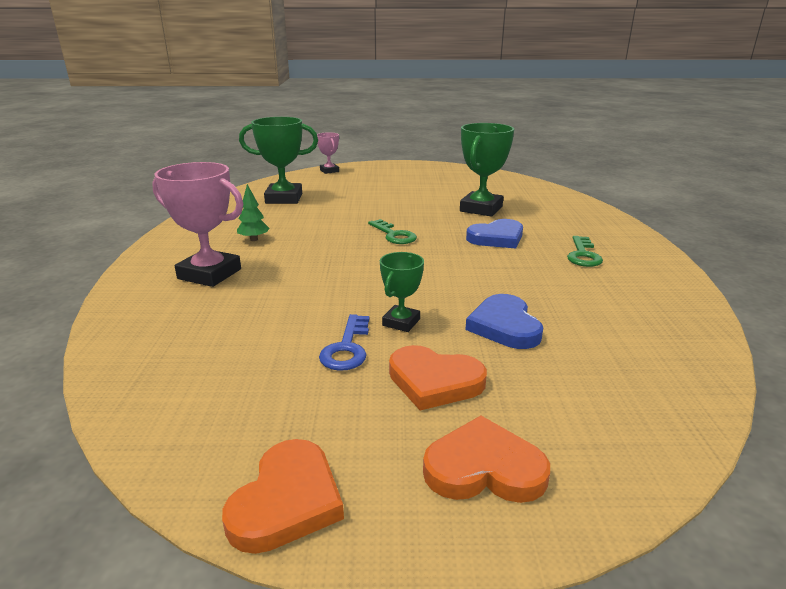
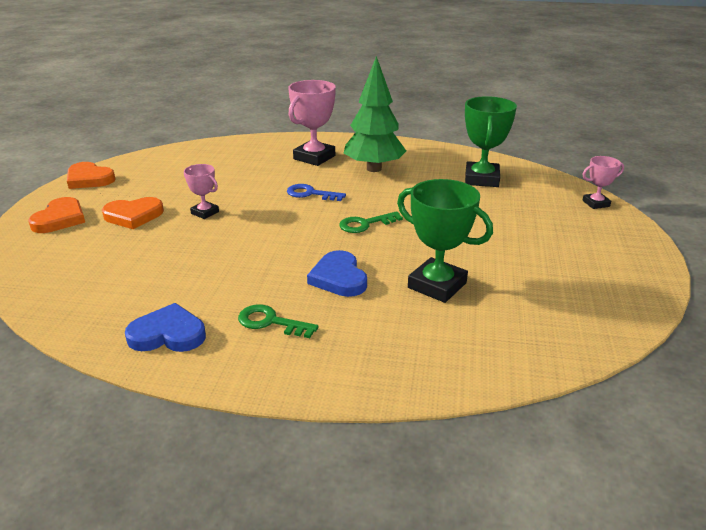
camera: 100 degrees right, 5 degrees up
(254, 239) = (374, 169): green tree -> green tree, size x2.38
(347, 348) = (188, 195): blue key -> blue key (310, 194)
(401, 322) = (205, 213): green trophy -> pink trophy
(434, 381) = (133, 216): orange heart -> orange heart turned 135 degrees counterclockwise
(504, 326) = (171, 248): blue heart -> blue heart (168, 334)

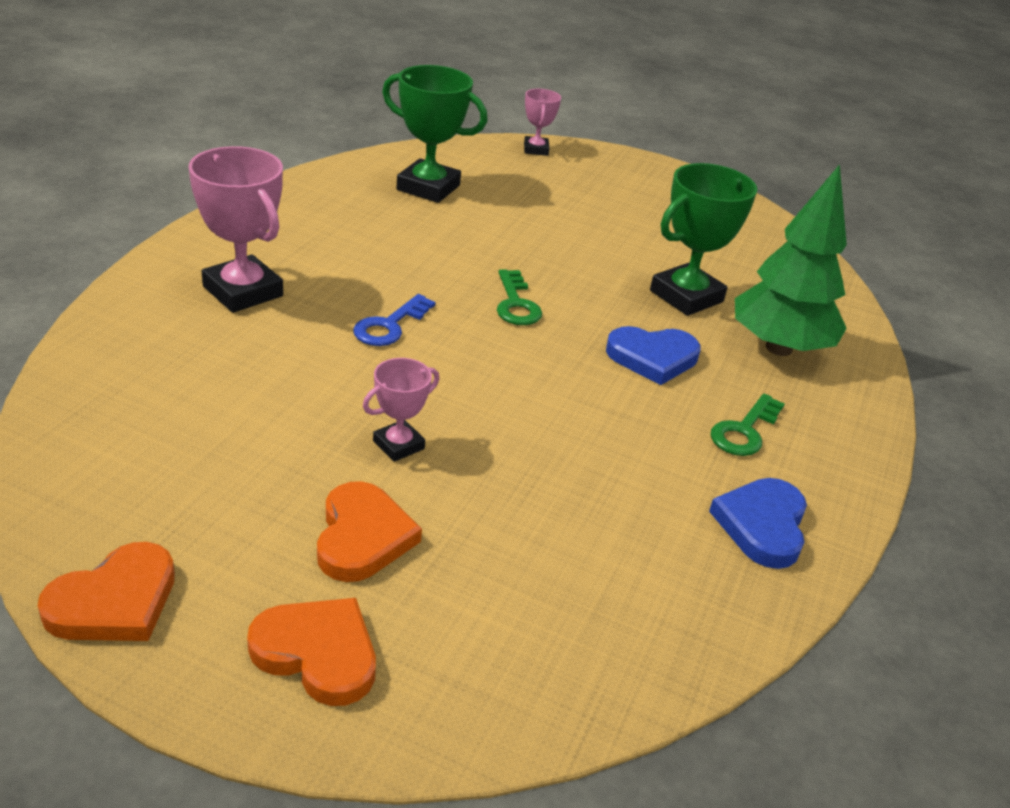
camera: 80 degrees left, 5 degrees up
(374, 169) = (334, 251): green tree -> green tree (778, 348)

